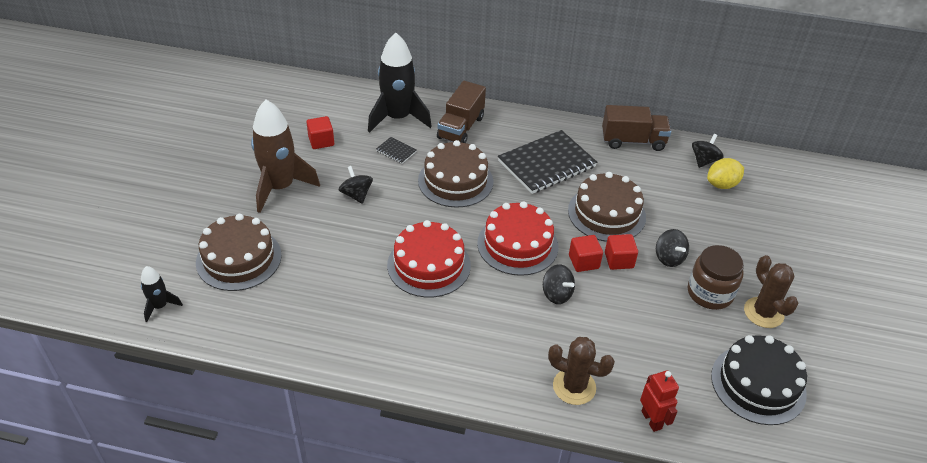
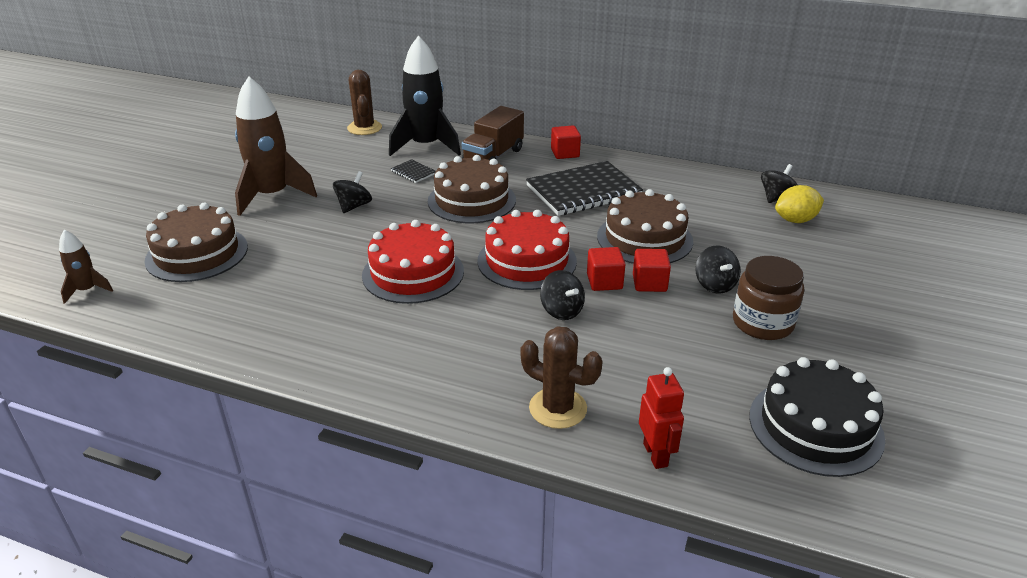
camera: 10 degrees right, 10 degrees down
(160, 306) = (87, 290): black rocket -> brown rocket
(321, 141) = (334, 161): red cube -> red cube (565, 153)
(356, 195) = (354, 206): black spinning top -> black spinning top turned 45 degrees clockwise
(633, 141) = (692, 177): brown truck -> none
(763, 313) = (833, 348): brown cactus -> brown cactus (364, 128)

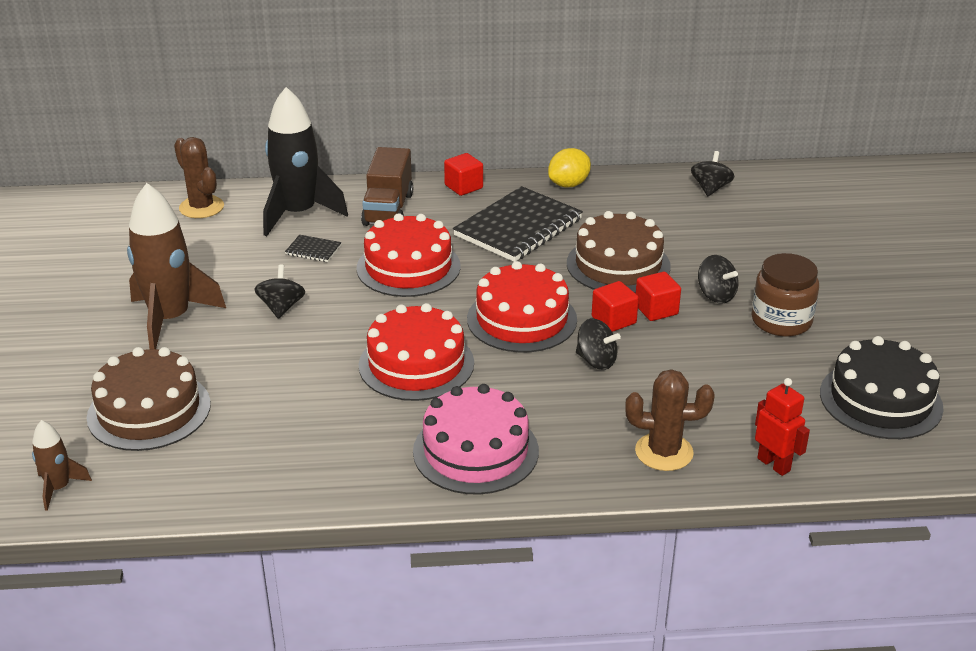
camera: 25 degrees left, 0 degrees up
(397, 355) = (475, 451): none -> pink cake
(471, 200) = (408, 267): brown cake -> red cake
(795, 220) = (743, 209): yellow lemon -> yellow lemon (569, 184)

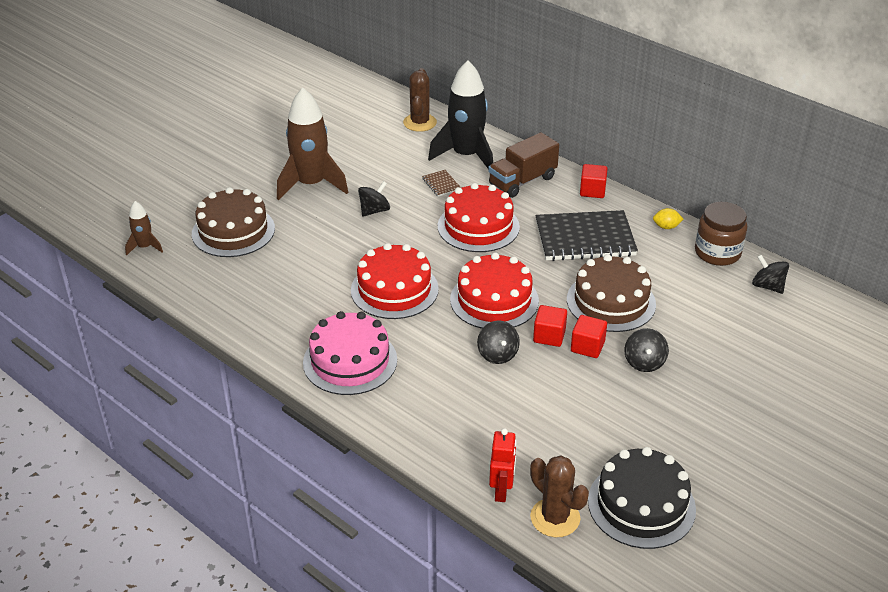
camera: 45 degrees right, 5 degrees up
(313, 250) = (441, 184): black notebook -> brown notebook
(569, 184) = (666, 227): yellow lemon -> yellow lemon, size x0.63
(664, 452) = (449, 436): brown cactus -> brown cactus (555, 518)
(710, 188) = (767, 286): black spinning top -> black spinning top turned 105 degrees counterclockwise
(781, 321) = (661, 408): brown jar -> brown jar (717, 253)

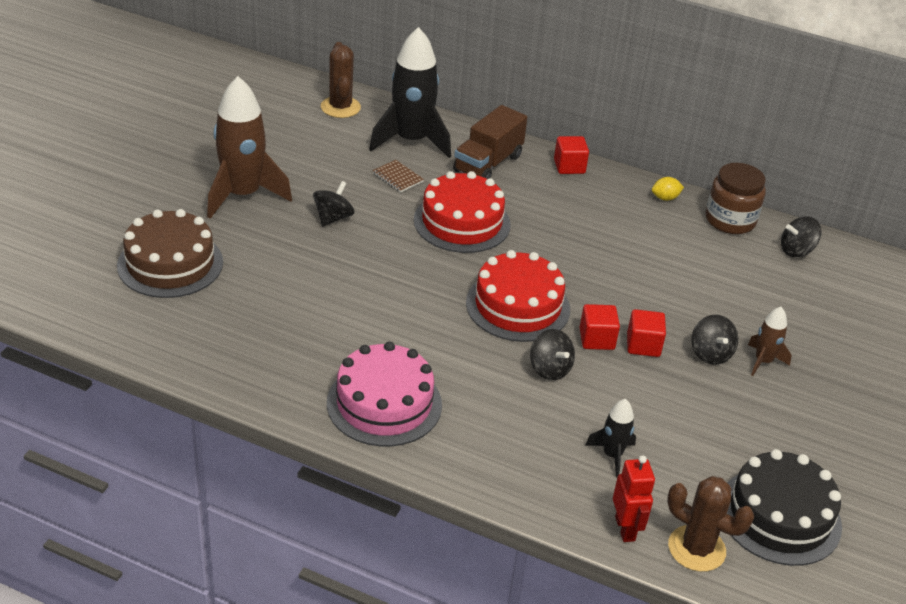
camera: 20 degrees left, 0 degrees up
(145, 247) = (63, 298): brown rocket -> brown rocket (763, 361)
(394, 289) = (398, 309): red cake -> none
(518, 431) = (612, 455): none -> black rocket
(585, 238) = (585, 222): black notebook -> none
(611, 302) = (645, 290): brown cake -> none
(767, 286) = (796, 250): black spinning top -> black spinning top turned 45 degrees counterclockwise

